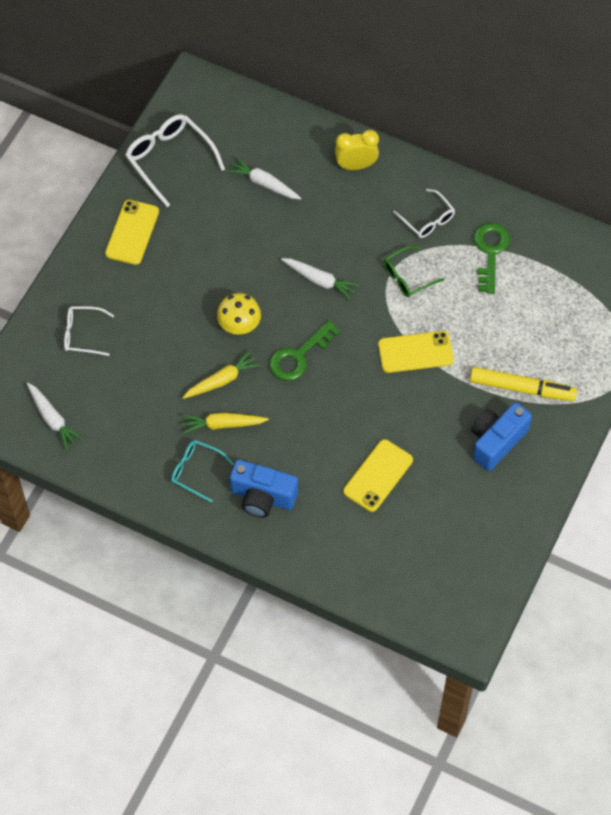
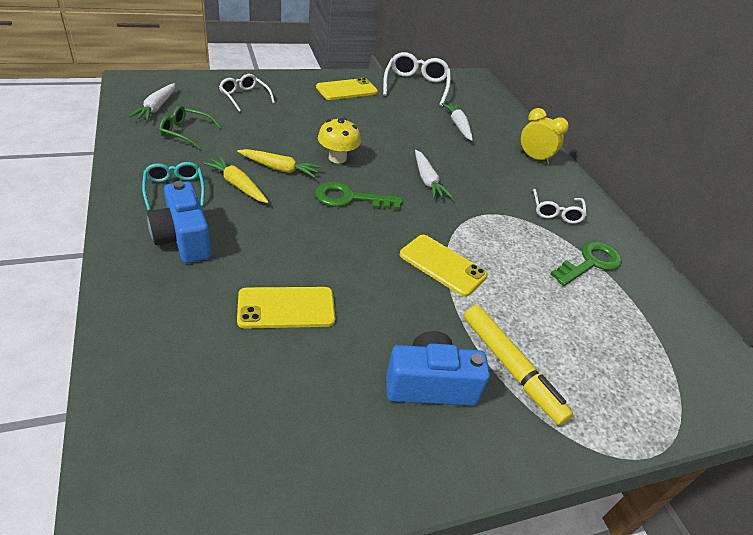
camera: 40 degrees right, 20 degrees down
(407, 277) = (498, 225): green glasses -> green glasses (185, 132)

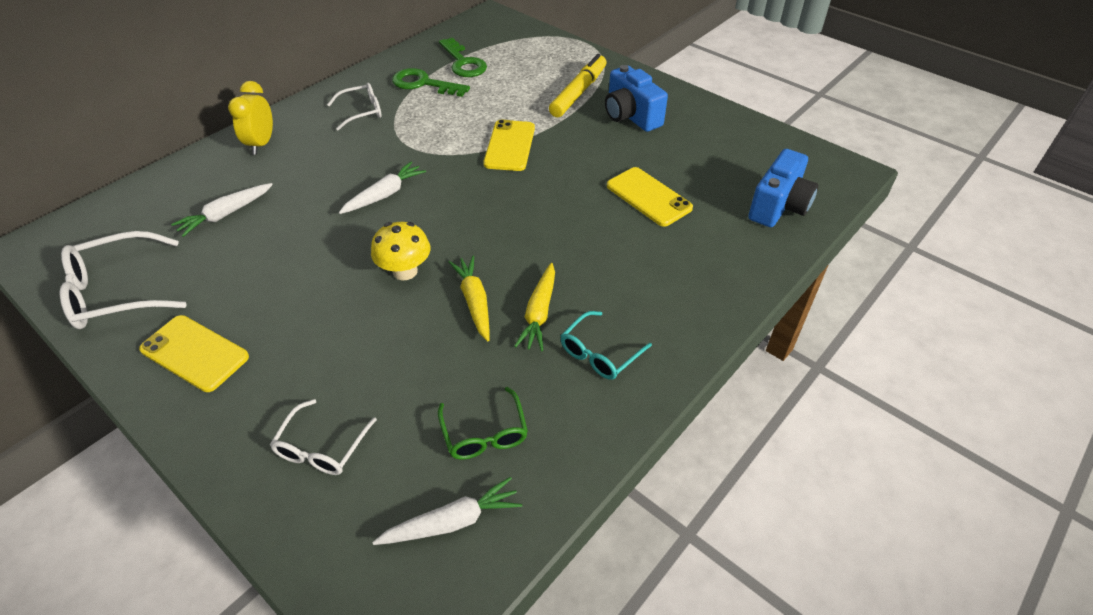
camera: 115 degrees left, 5 degrees up
(183, 239) = (654, 295): blue camera -> blue camera (778, 206)
(350, 198) = (473, 228): green key -> green key (463, 63)

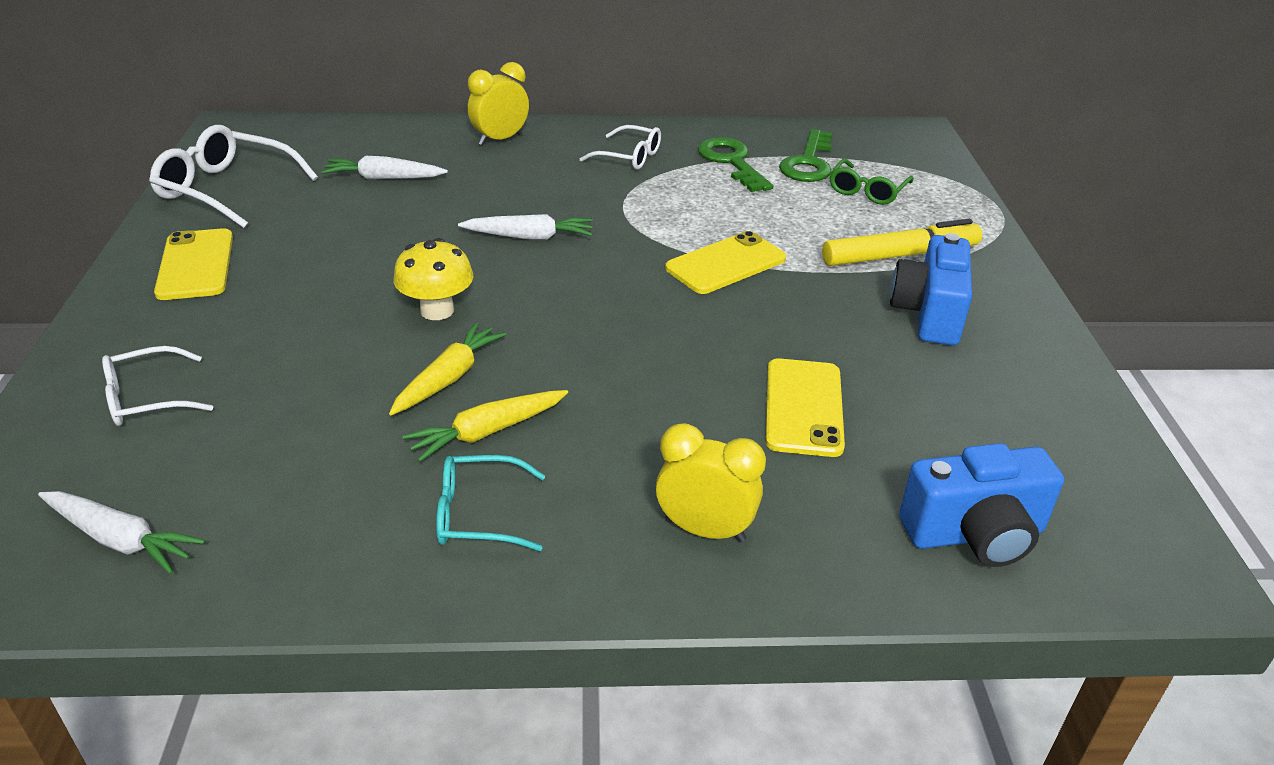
camera: 45 degrees right, 10 degrees down
(484, 433) = (263, 493): green glasses -> green glasses (867, 191)
(694, 282) = (705, 530): none -> yellow clock

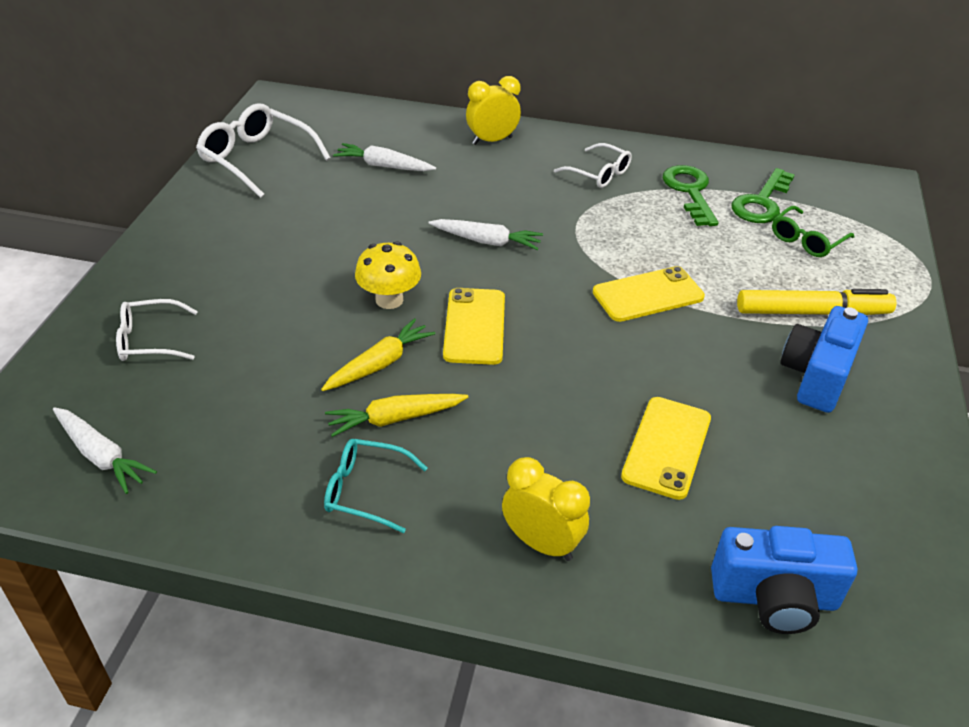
camera: 15 degrees right, 5 degrees up
(196, 265) = (215, 226): yellow phone -> yellow phone (475, 326)

